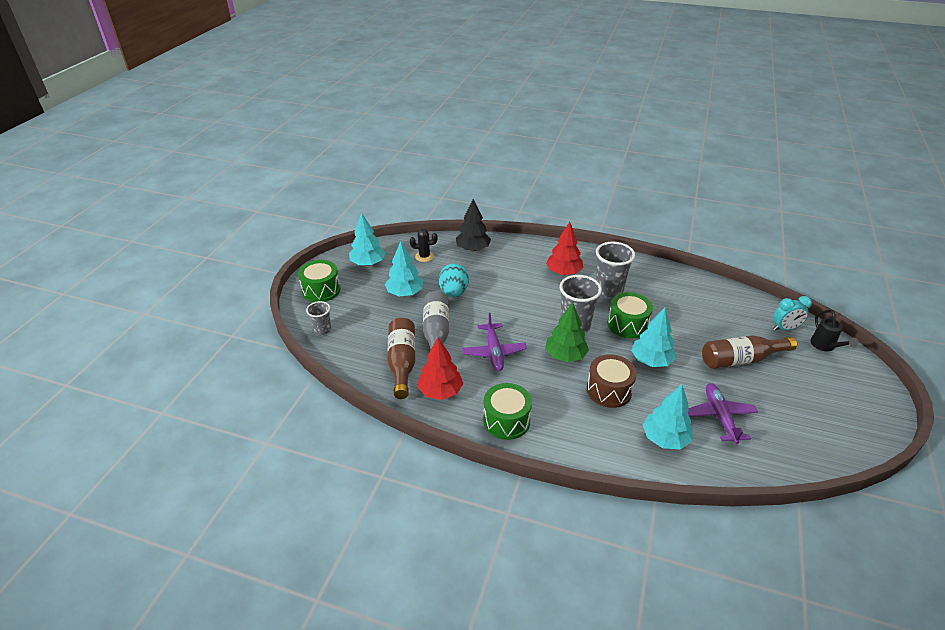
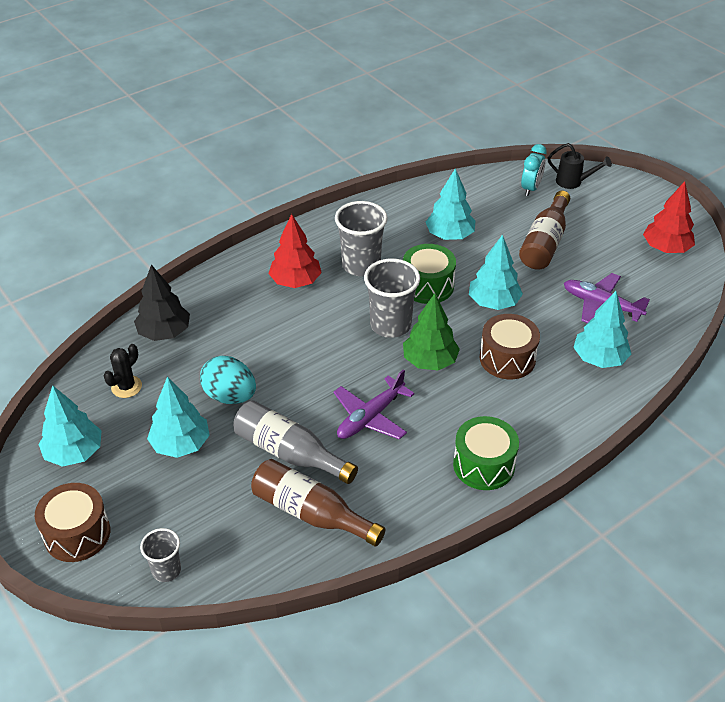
camera: 55 degrees left, 5 degrees up
(321, 290) = (77, 534): green drum -> brown drum
(440, 391) = (392, 500): red tree -> red tree (666, 248)
(494, 352) = (370, 417): purple plane -> purple plane turned 105 degrees clockwise
(685, 313) = (450, 235): none -> turquoise tree

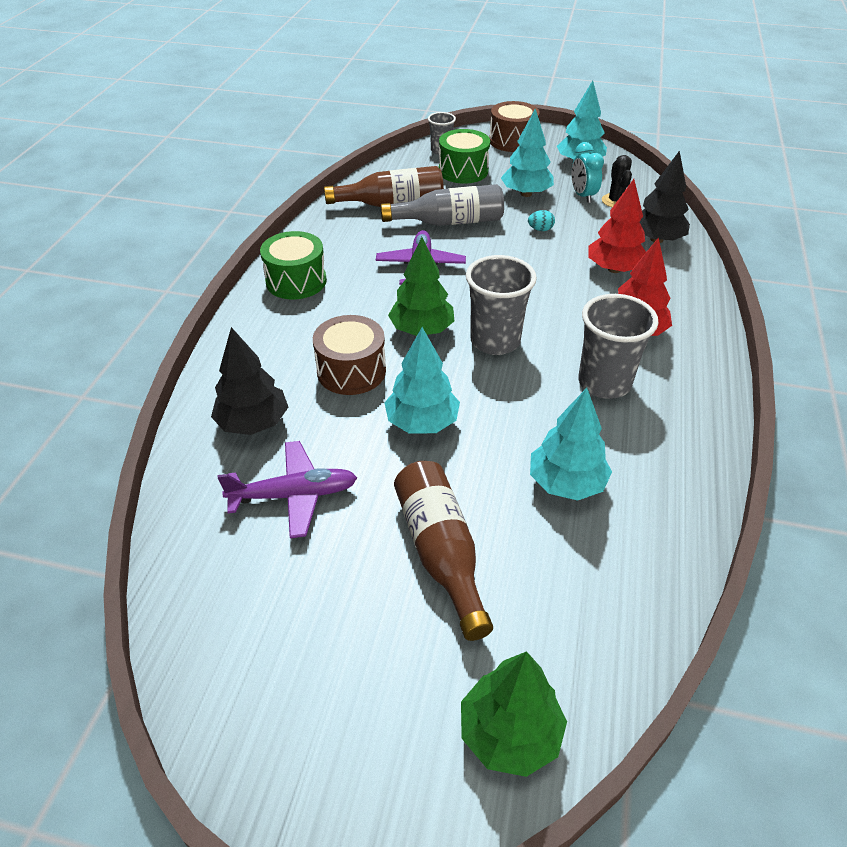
camera: 140 degrees right, 0 degrees up
(230, 396) = (540, 229): turquoise egg -> turquoise egg, size x0.46
(427, 286) = (510, 401): green drum -> green drum (463, 171)
(530, 188) = (559, 659): turquoise clock -> turquoise clock (582, 196)
(573, 182) = (509, 733): black watering can -> green tree
(599, 359) = (253, 423): turquoise tree -> black tree
(666, 248) = (254, 666): red tree -> red tree (614, 269)

